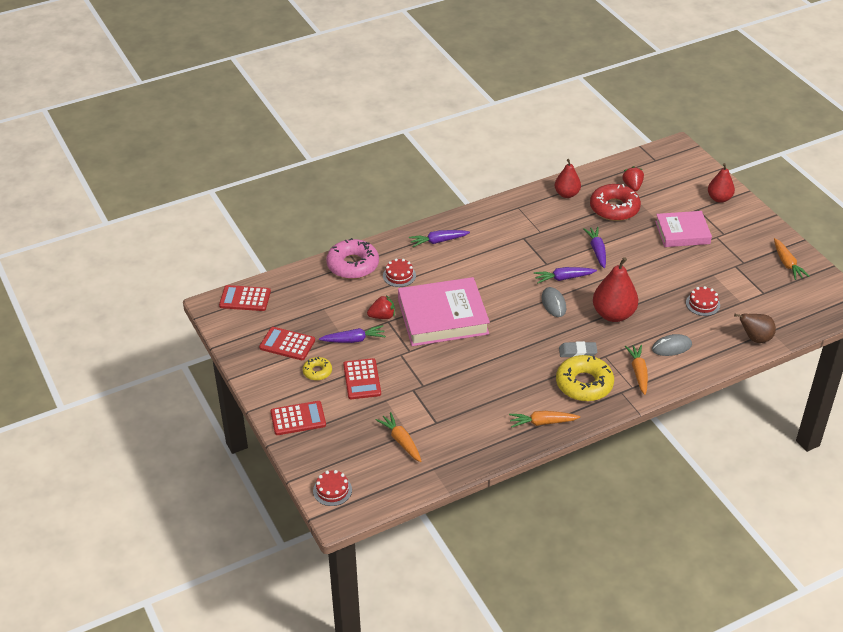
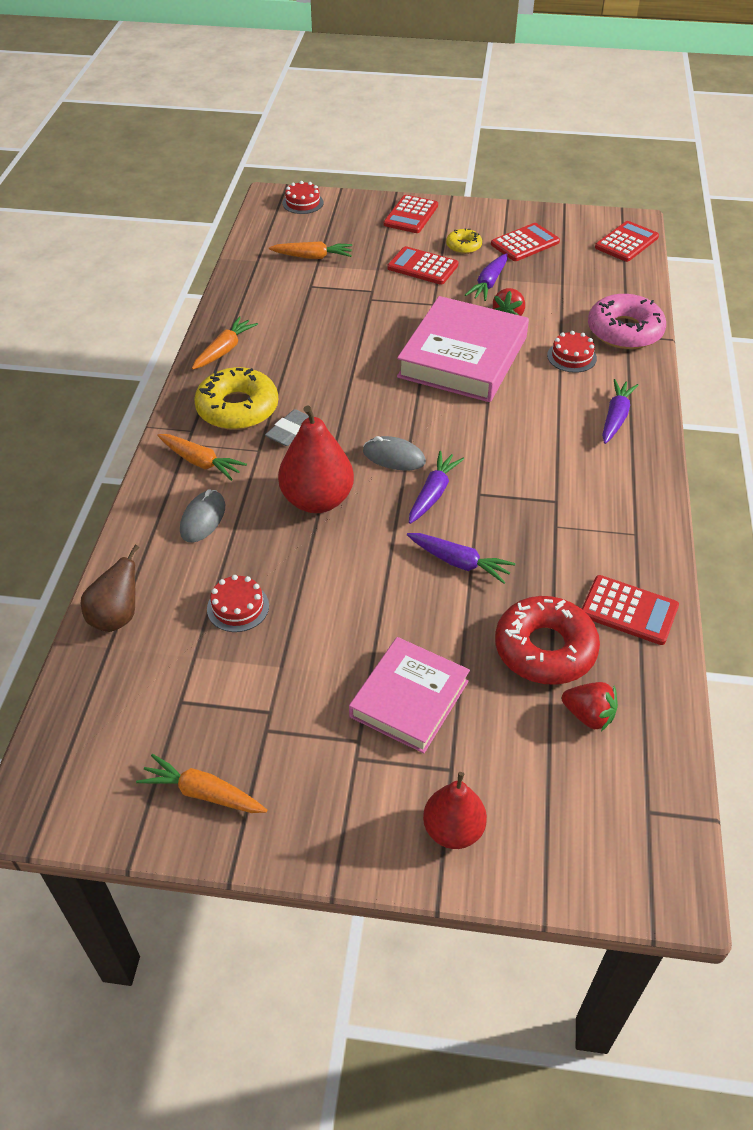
camera: 125 degrees right, 5 degrees up
(566, 194) = (629, 610): red pear -> red calculator

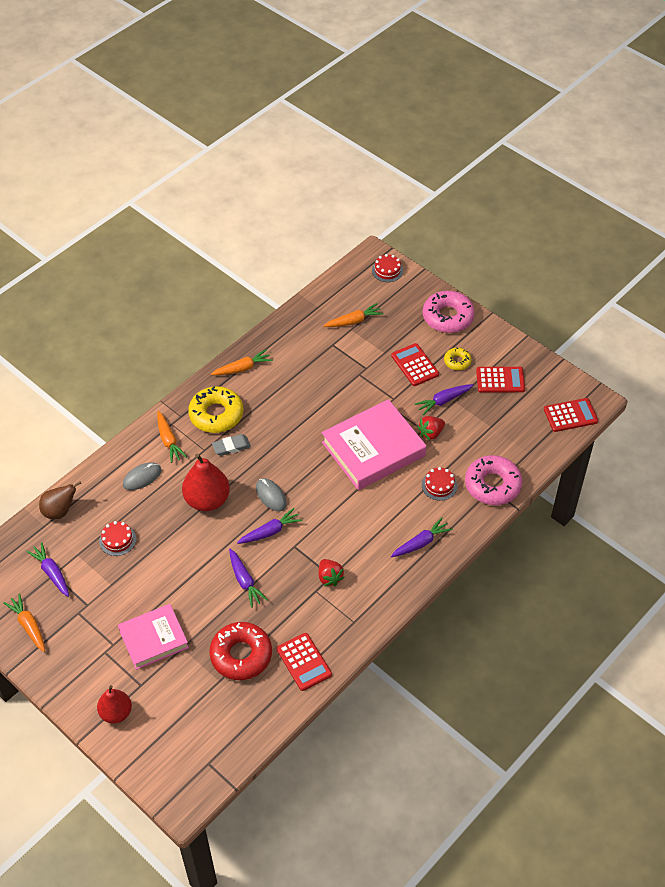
camera: 35 degrees right, 5 degrees up
(176, 701) = (52, 573): none -> purple carrot
(312, 257) = (353, 321): orange carrot -> orange carrot turned 60 degrees counterclockwise
(411, 215) = (448, 317): red calculator -> pink donut
(588, 715) = (227, 701): red strawberry -> red strawberry (329, 577)

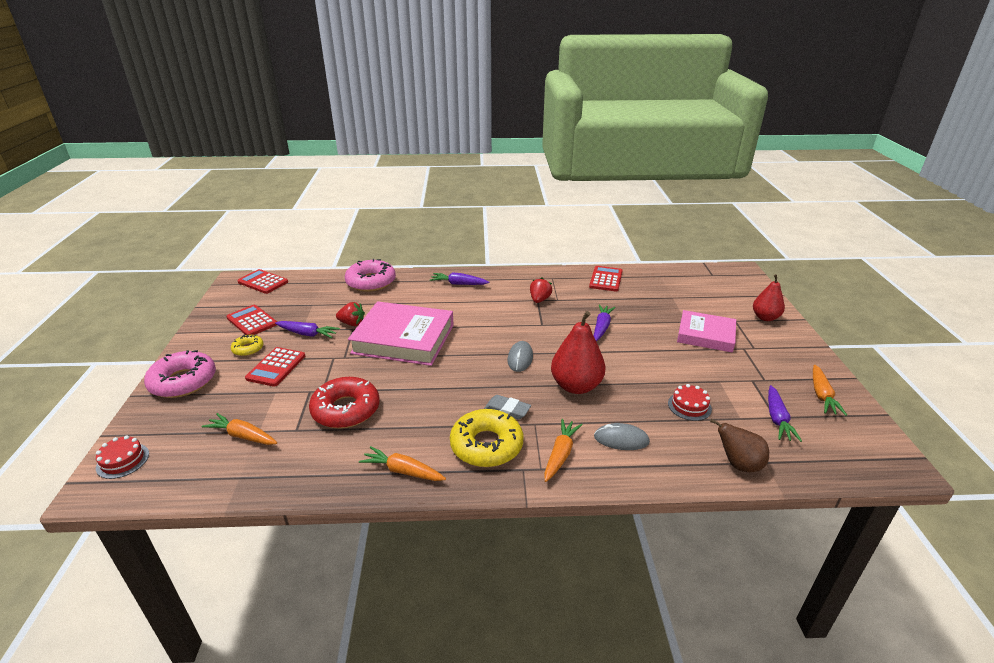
camera: 135 degrees left, 20 degrees down
(241, 655) = (645, 299): red donut -> red donut (346, 410)
(270, 531) = (549, 340): purple carrot -> none
(439, 485) = (400, 298): red cake -> none

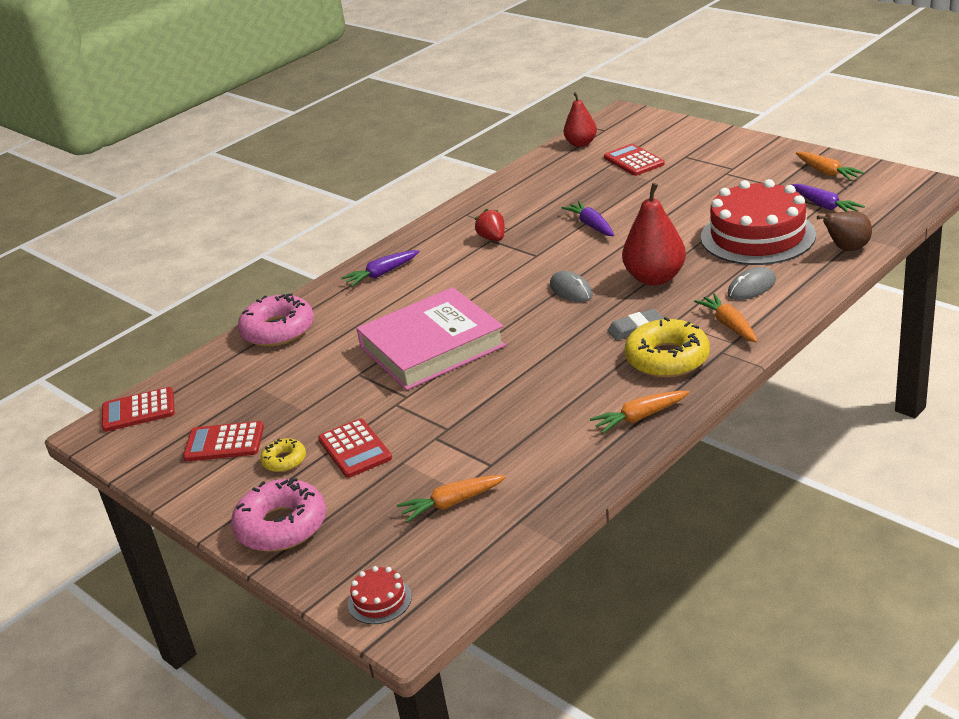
camera: 40 degrees left, 0 degrees up
(307, 334) = (320, 408): purple carrot -> none
(346, 410) = (502, 423): red donut -> none
(352, 323) = (347, 371): red strawberry -> none
(606, 279) = (519, 186): red calculator -> red calculator (633, 161)
(689, 406) = (757, 236): red cake -> red cake, size x2.43
(705, 335) = (683, 181): pink book -> none
(765, 317) = (703, 141): red pear -> red pear (581, 143)

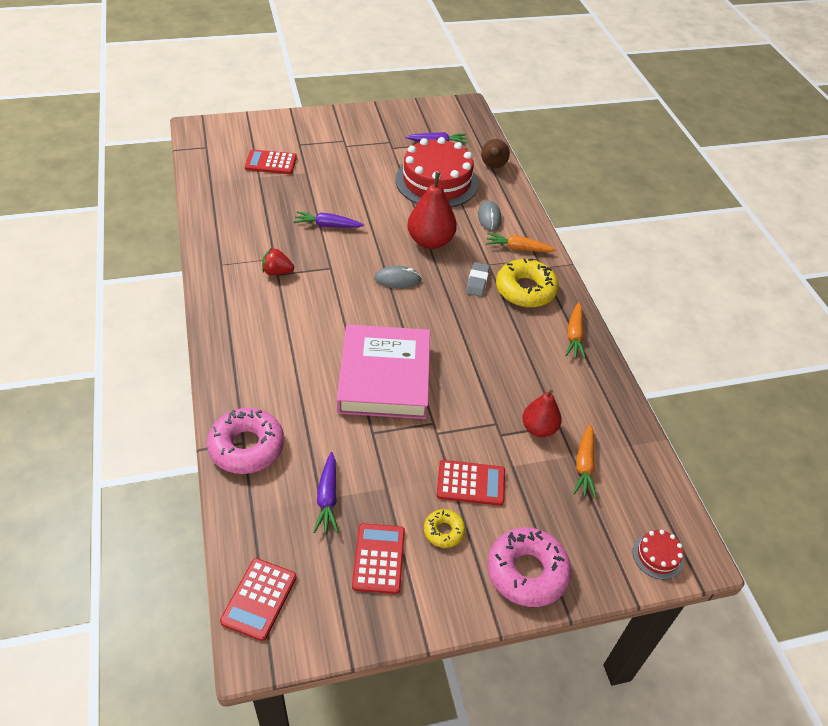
camera: 65 degrees left, 15 degrees up
(224, 443) = (378, 558): red calculator -> red calculator turned 150 degrees clockwise
(382, 274) = (244, 348): purple carrot -> purple carrot (327, 498)
(581, 143) = (208, 165): red pear -> red pear (538, 428)
(827, 172) = (402, 119): orange carrot -> none

